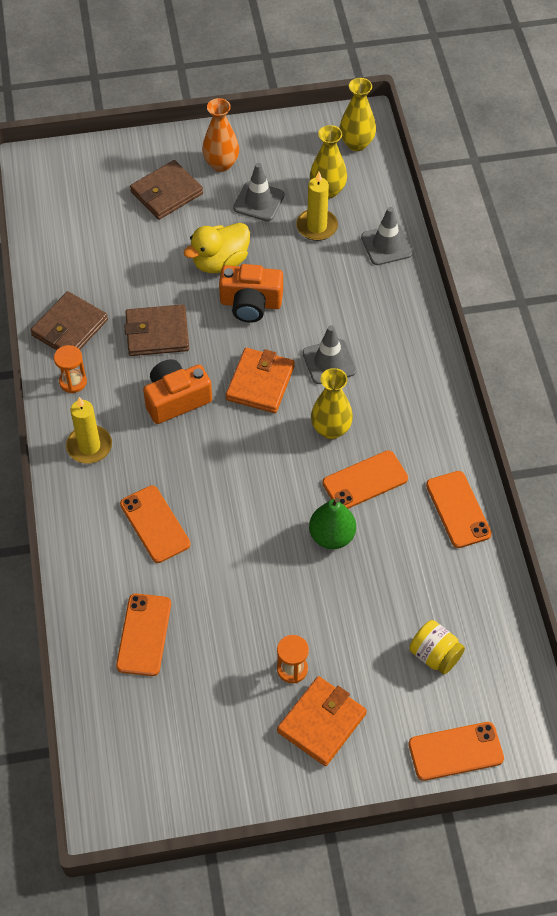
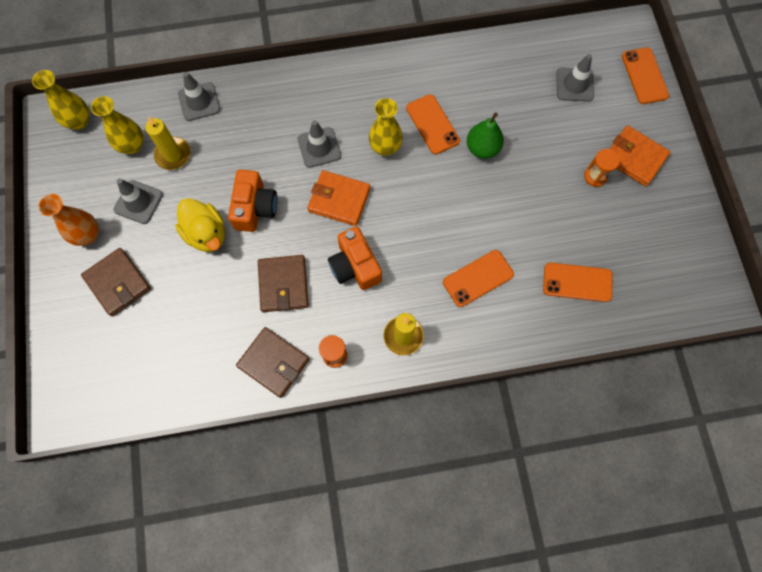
camera: 90 degrees left, 15 degrees up
(435, 655) = (574, 85): yellow jar -> grey traffic cone
(458, 509) = (455, 64): orange phone -> none

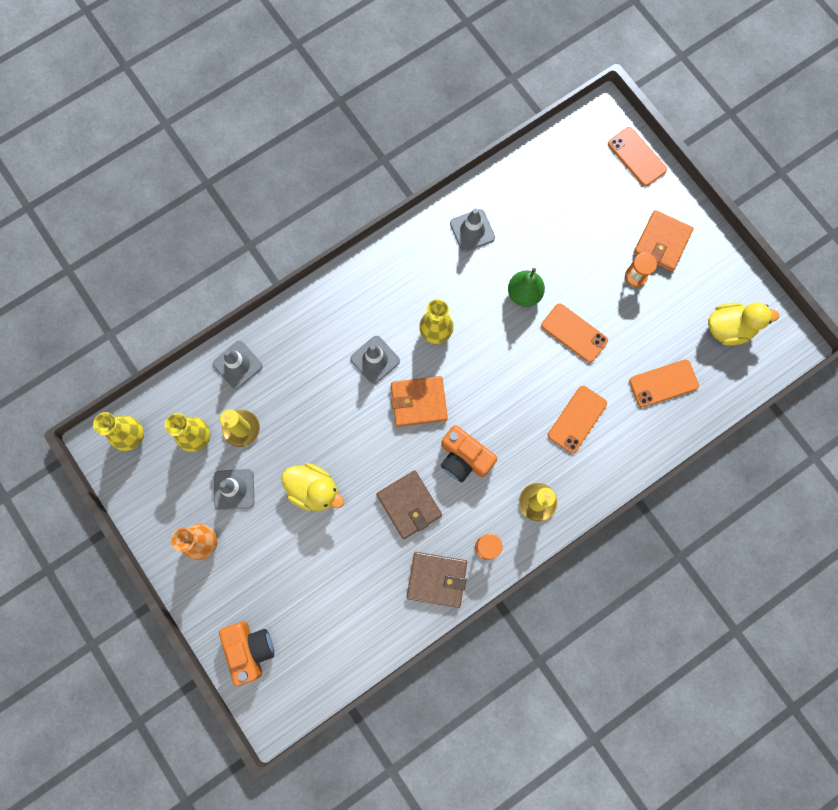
camera: 25 degrees left, 5 degrees up
(118, 283) = (257, 574): brown wallet -> none
(255, 208) = (345, 445): orange camera -> orange camera (250, 649)
(432, 124) = (468, 290): orange phone -> orange phone (574, 333)
(574, 85) = (578, 193): grey traffic cone -> grey traffic cone (472, 230)
(634, 157) = (662, 242): orange wallet -> orange wallet turned 75 degrees counterclockwise
(665, 260) = (729, 328): none -> yellow duck

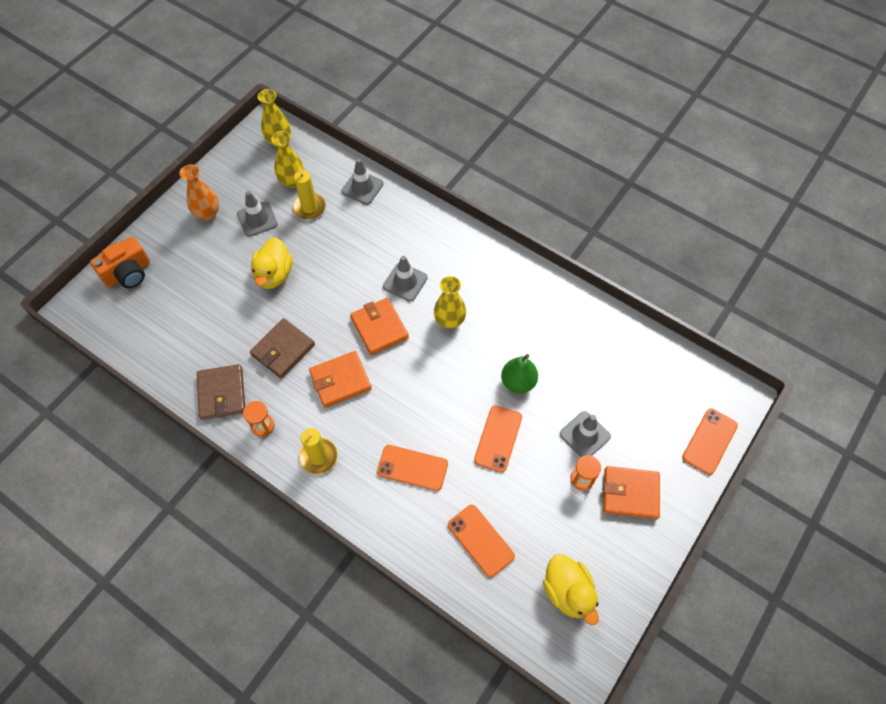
camera: 70 degrees right, 15 degrees down
(464, 458) = (340, 381): orange camera -> orange wallet
(472, 230) = (559, 319): grey traffic cone -> grey traffic cone (584, 435)

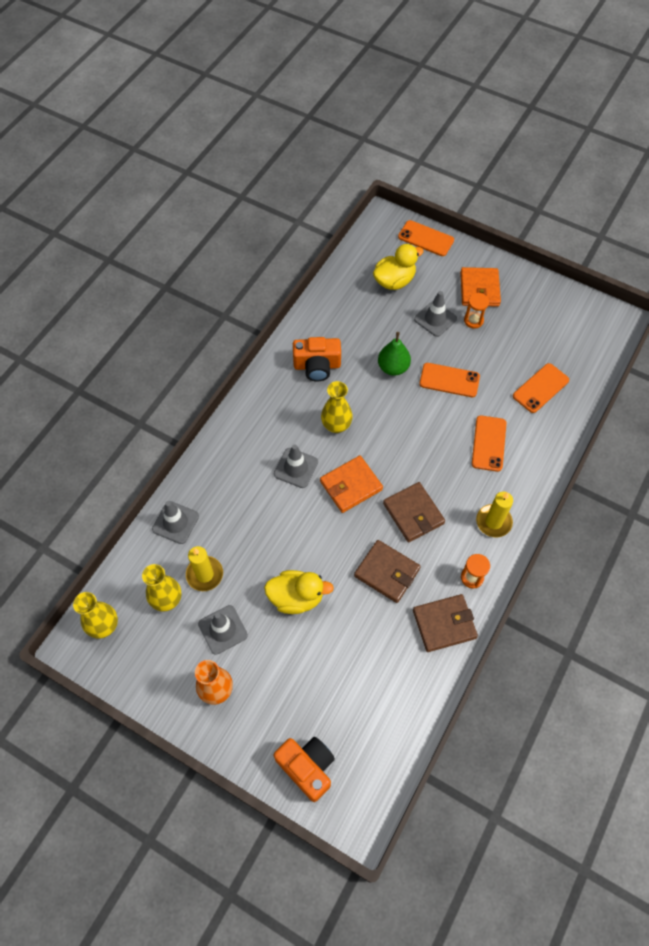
camera: 95 degrees left, 0 degrees up
(340, 381) = (413, 513): orange wallet -> brown wallet
(524, 309) = (317, 366): none -> orange camera
(568, 592) = (566, 329): yellow duck -> yellow duck (394, 281)

